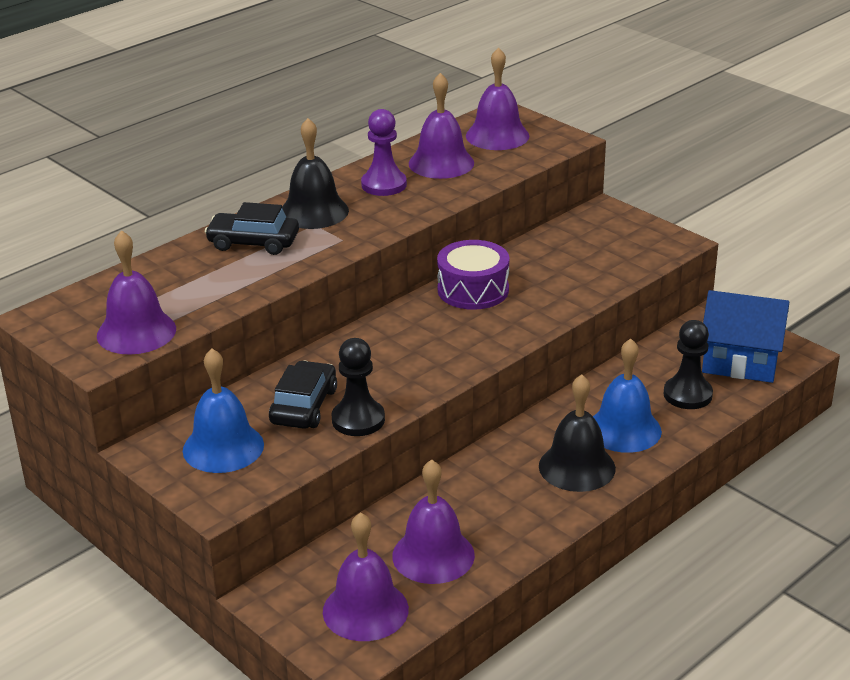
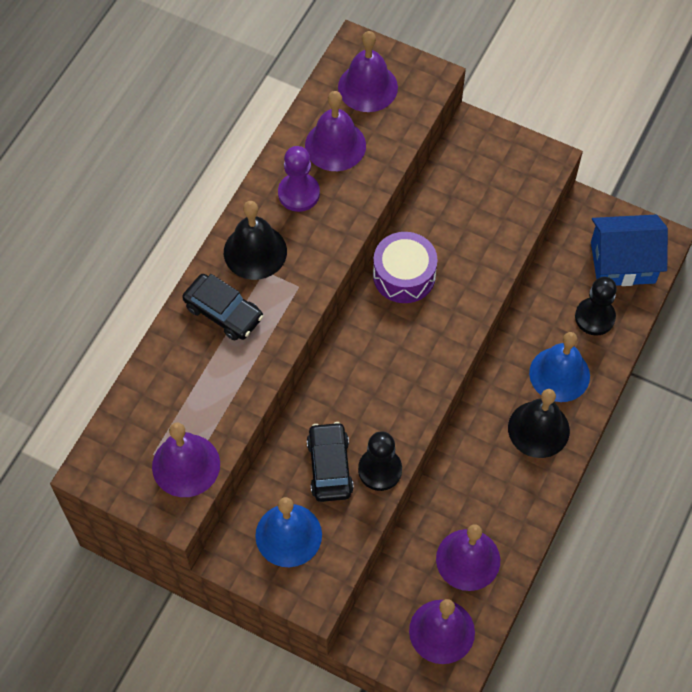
camera: 20 degrees left, 30 degrees up
(253, 242) = (223, 312): black car -> black car turned 135 degrees counterclockwise

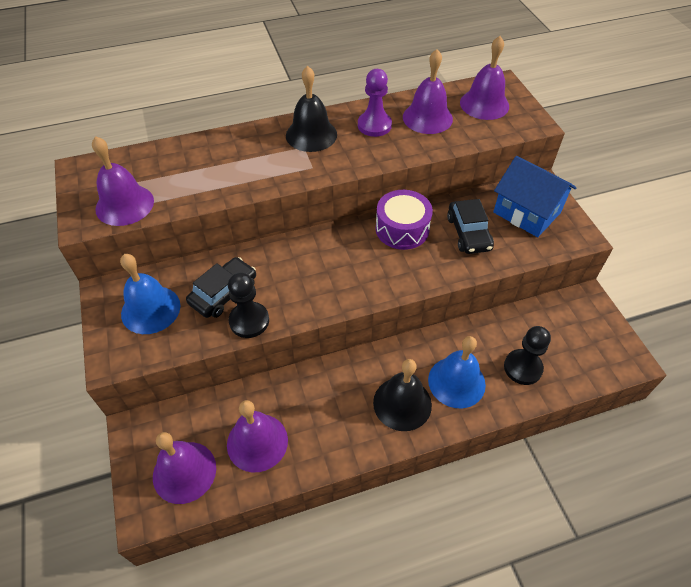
camera: 45 degrees right, 10 degrees down
(223, 312) = (253, 149): black car -> black car (468, 233)
(622, 262) = (582, 350): blue house -> blue house (527, 212)

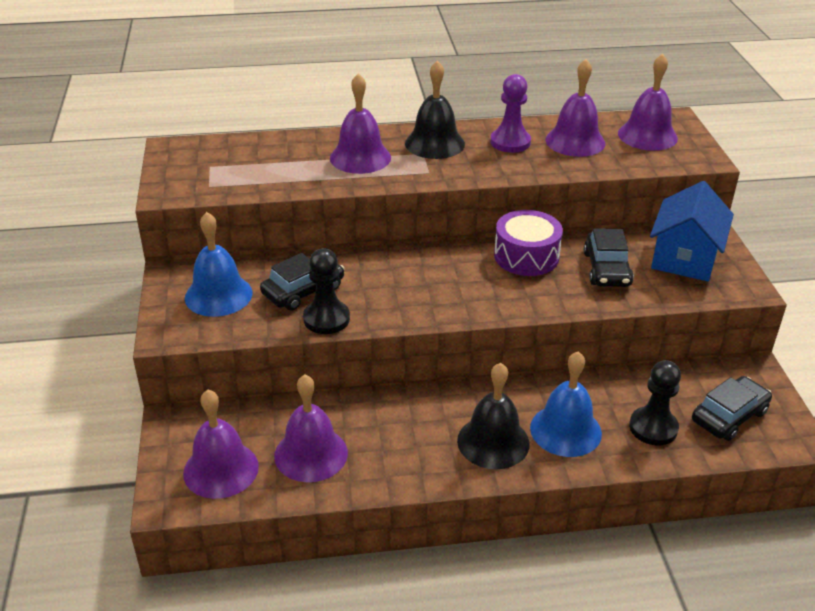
camera: 10 degrees right, 15 degrees down
(124, 204) = (213, 183): purple bell -> purple bell (360, 157)
(527, 212) = (684, 257): blue house -> blue house turned 60 degrees clockwise
(577, 346) = (729, 416): none -> black car

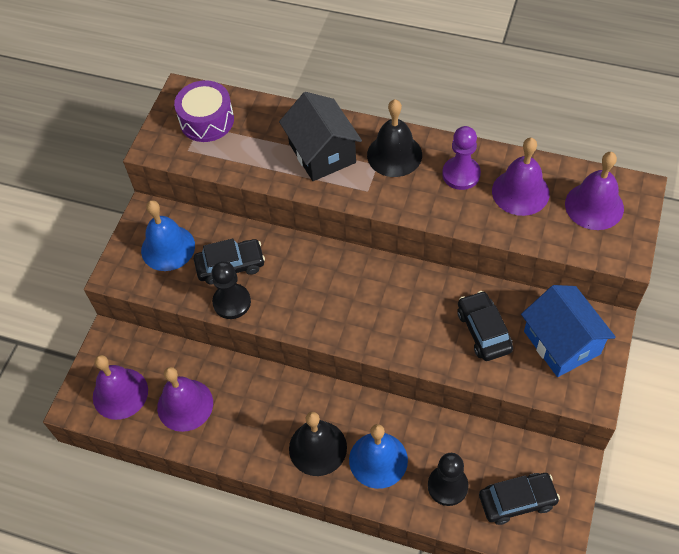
camera: 30 degrees right, 20 degrees up
(360, 157) = (322, 153): purple bell -> black house
(526, 256) = (425, 291): purple drum -> purple drum (207, 120)
(606, 269) = (483, 331): black car -> black car turned 135 degrees clockwise
(684, 257) = (561, 342): blue house -> blue house turned 75 degrees counterclockwise

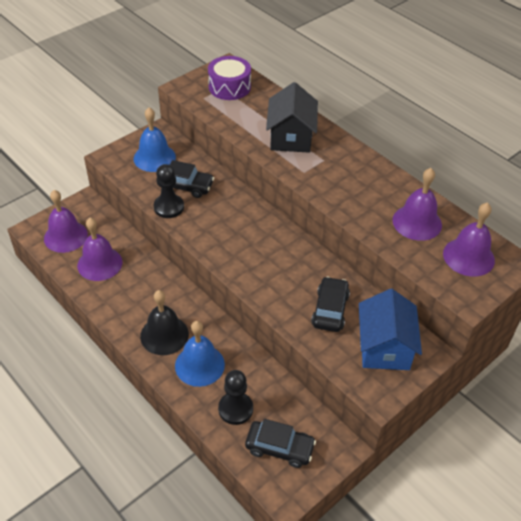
camera: 25 degrees right, 10 degrees down
(394, 155) = (341, 159): black bell -> none
(461, 174) = (380, 192): purple pawn -> none

